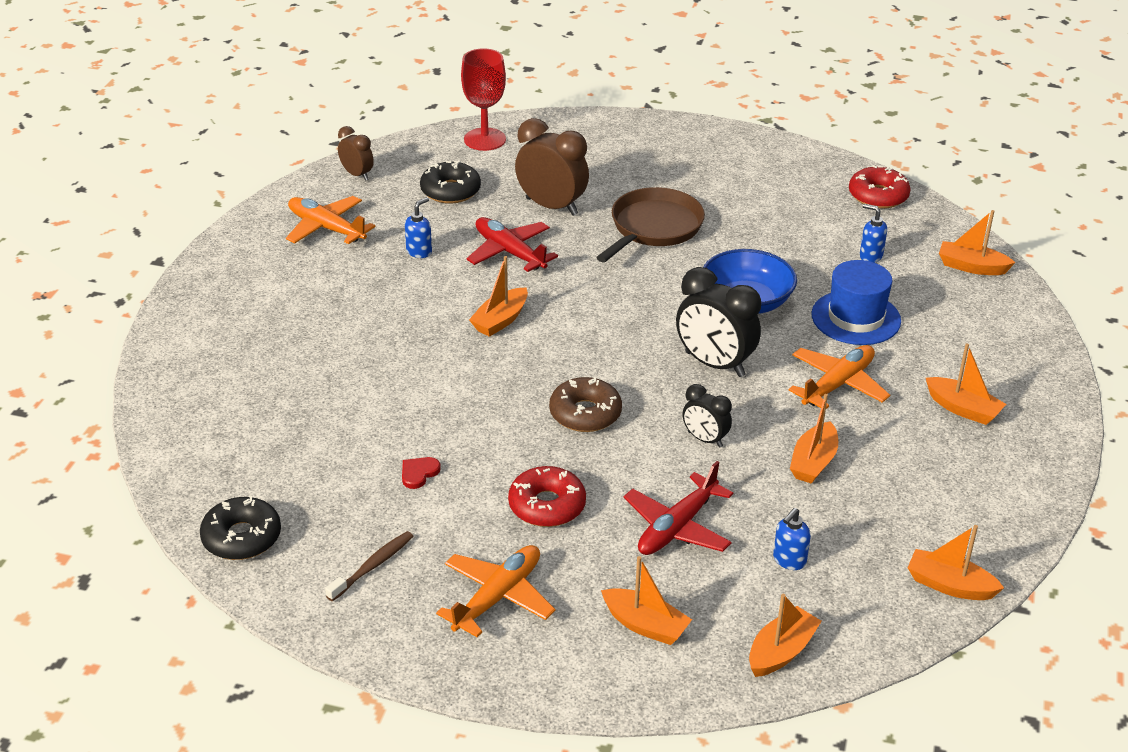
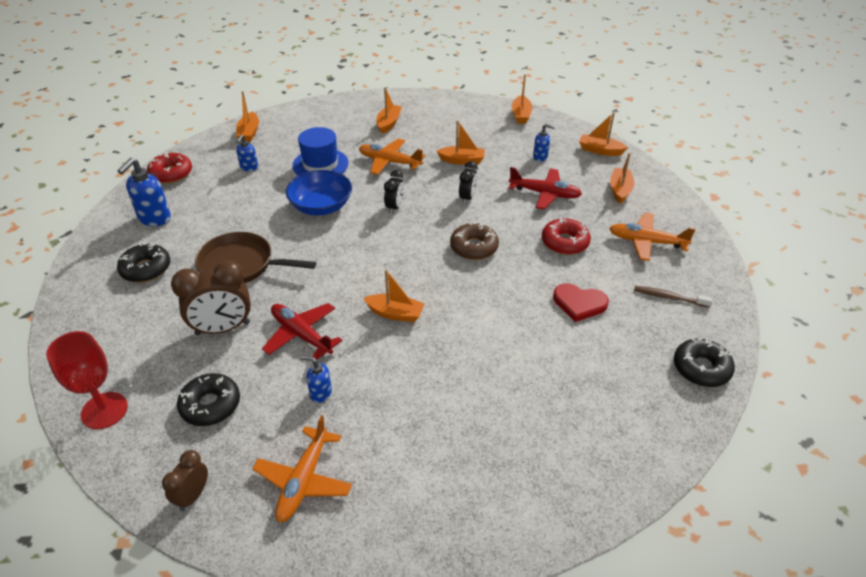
camera: 110 degrees left, 5 degrees up
(419, 473) = (579, 304): red heart -> red heart, size x1.74
(509, 252) = (301, 335): red plane -> red plane turned 105 degrees clockwise
(551, 206) = (223, 328): brown clock -> brown clock turned 120 degrees counterclockwise
(681, 168) = (146, 269): none -> black donut
(714, 364) = (395, 207): black clock -> black clock, size x0.56
(778, 178) = (154, 219): none -> blue soap dispenser

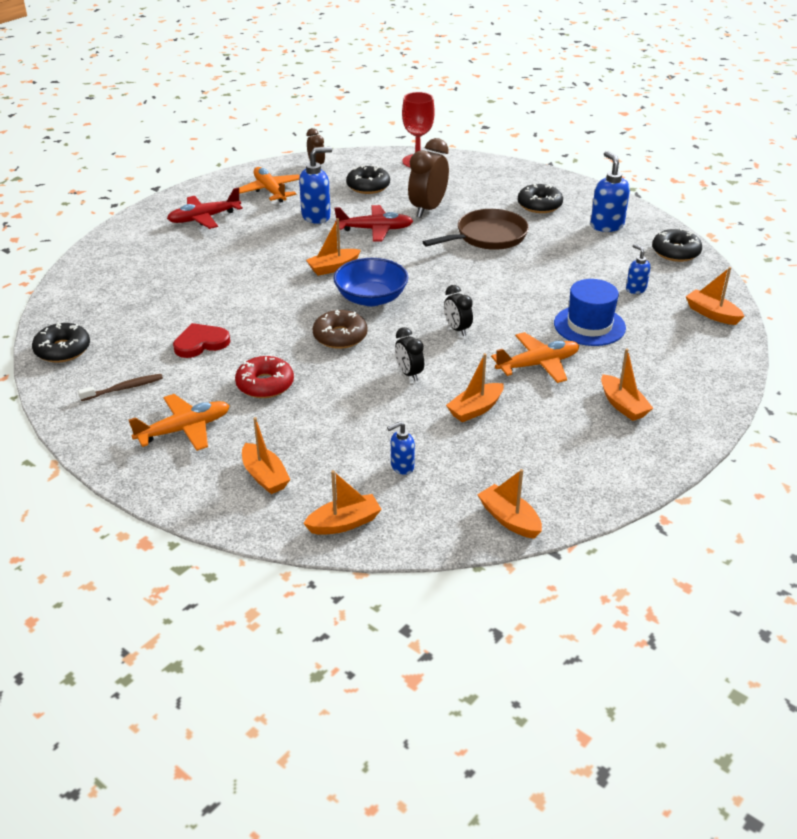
camera: 135 degrees right, 5 degrees down
(171, 174) = (675, 252): red donut -> black donut
(320, 393) = (316, 216): blue soap dispenser -> blue soap dispenser, size x1.72
(321, 206) = (515, 296): blue bowl -> blue bowl (371, 298)
(545, 194) = (341, 422): red plane -> red plane (204, 218)

